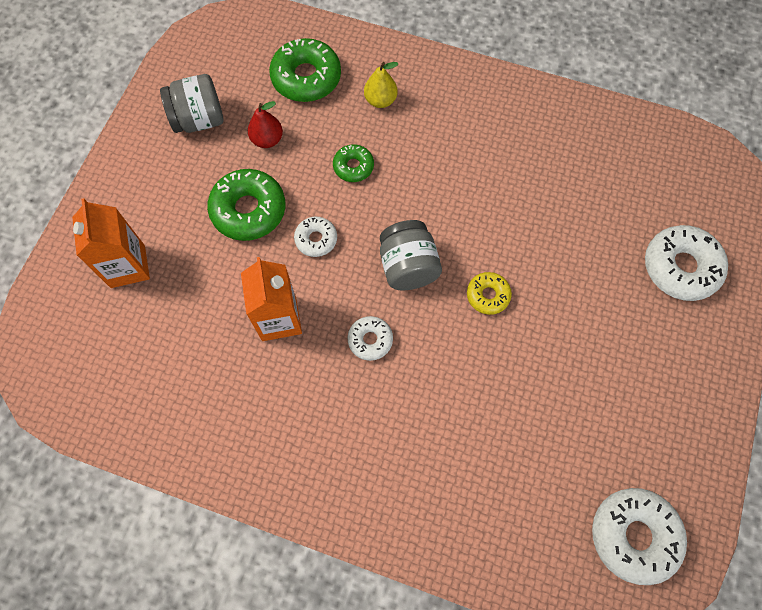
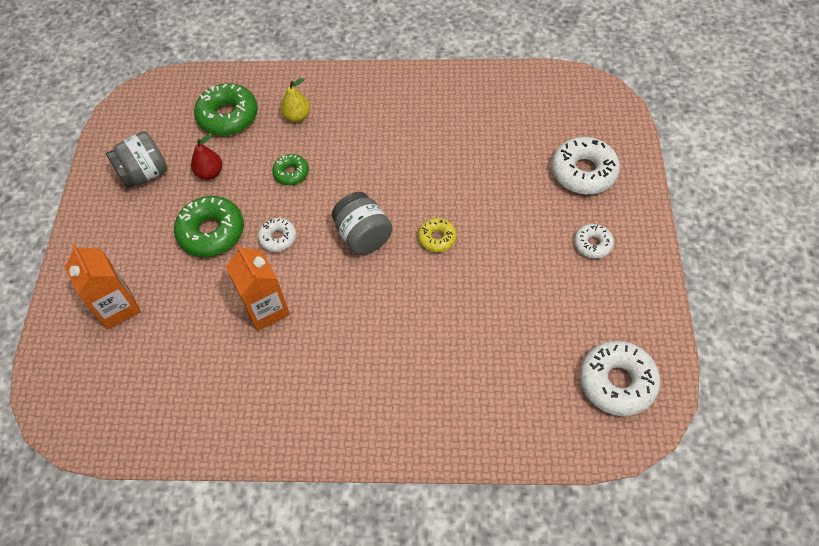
camera: 15 degrees left, 10 degrees down
(370, 340) = (350, 302): white donut -> white donut (592, 244)

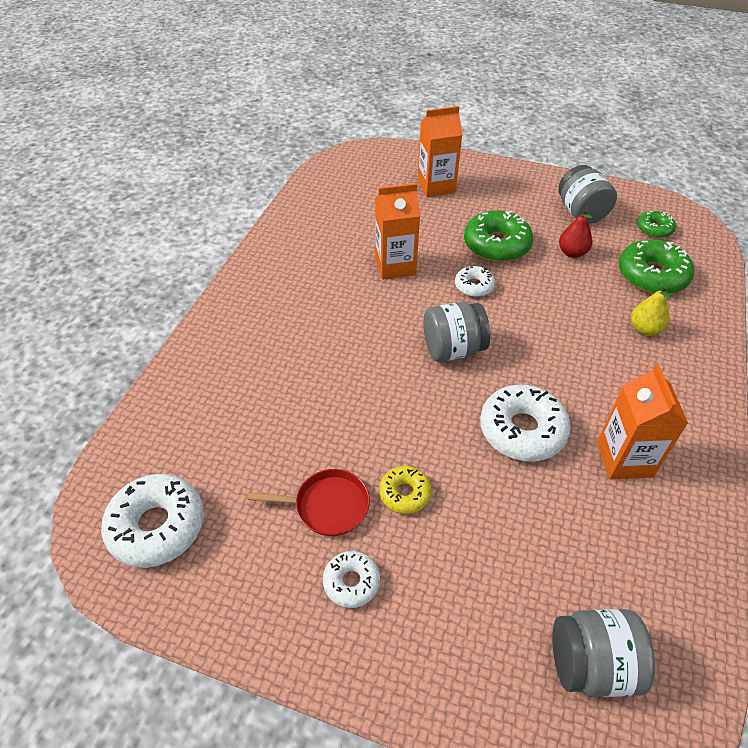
camera: 105 degrees right, 10 degrees down
(291, 173) = (558, 310): green donut -> green donut (654, 229)
(430, 118) = (624, 459): none -> orange carton
(437, 238) = (426, 412): yellow donut -> yellow donut (405, 493)
(546, 276) = (328, 506): none -> red pan
(578, 120) = (591, 664): none -> grey jar
(583, 172) = (481, 626): white donut -> white donut (522, 430)

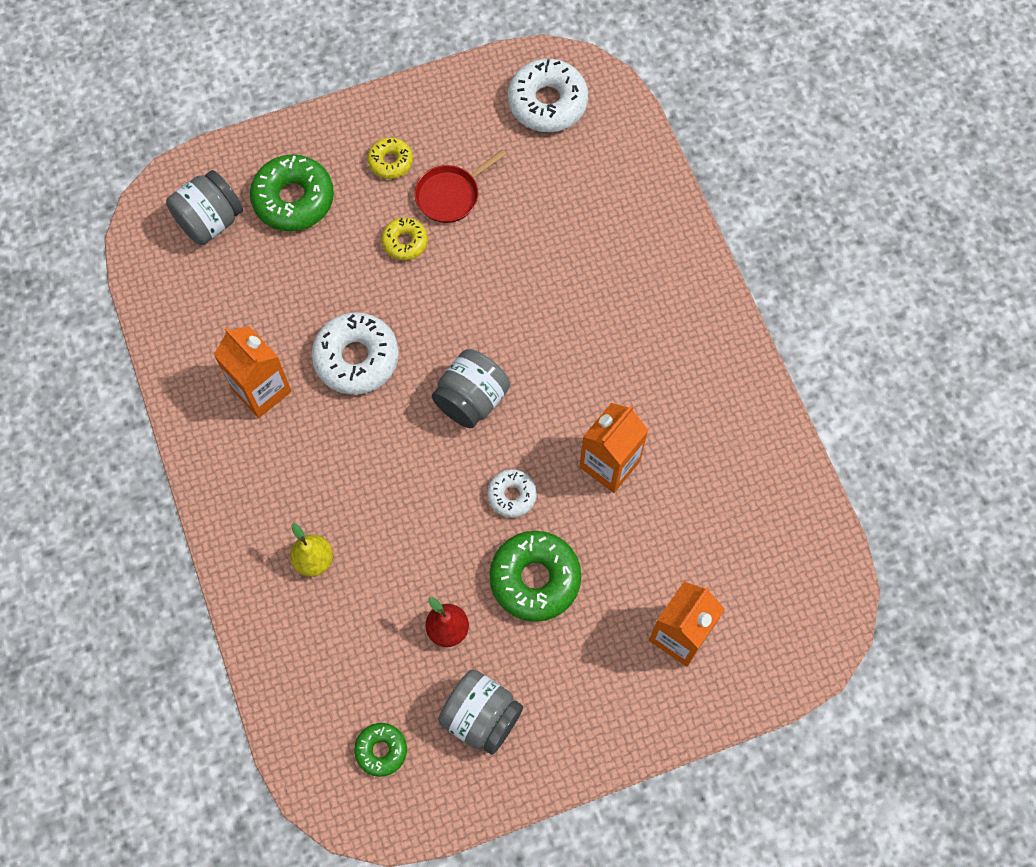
camera: 140 degrees right, 20 degrees up
(351, 582) = (390, 162): white donut -> yellow donut
(652, 275) = (344, 655): green donut -> green donut (293, 199)

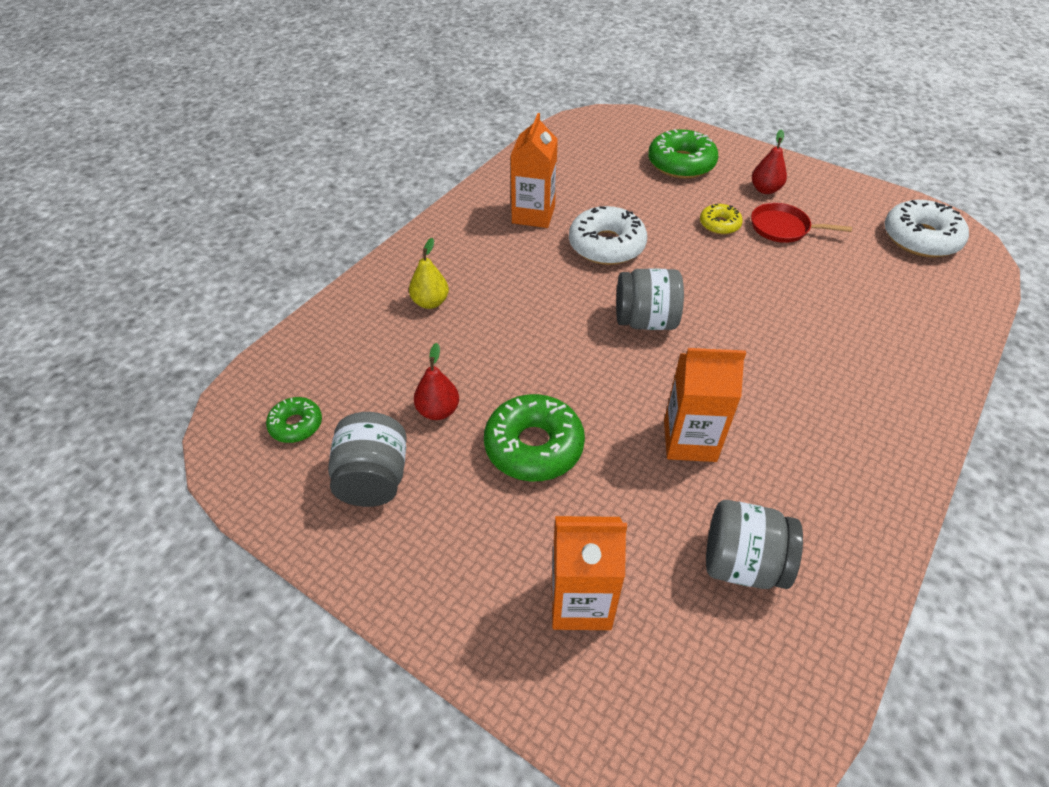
camera: 55 degrees right, 20 degrees down
(210, 221) = (622, 140): grey jar -> grey jar (742, 563)
(390, 162) = (765, 190): yellow donut -> red pear
(512, 495) = (593, 389): white donut -> none

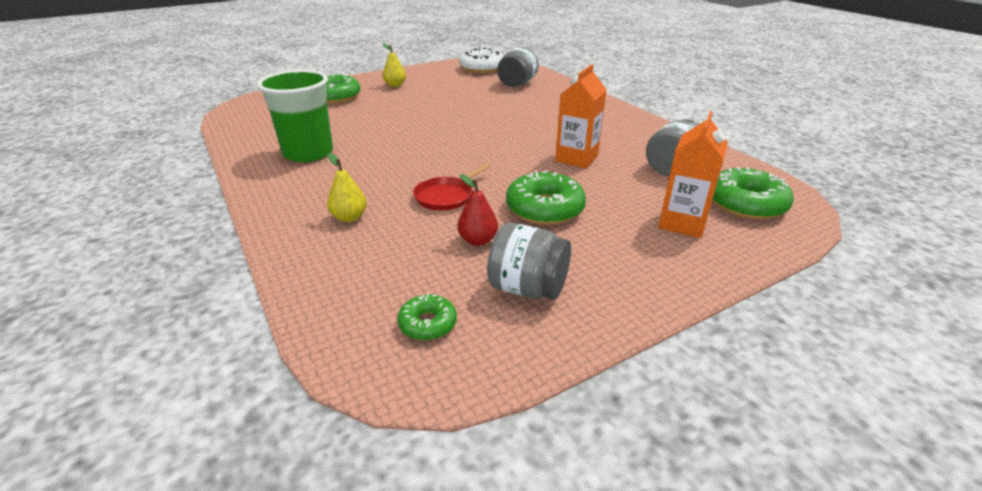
camera: 65 degrees left, 15 degrees down
(533, 215) = (308, 153): orange carton -> green cup
(606, 245) = (379, 138): white donut -> none
(645, 321) = (466, 145): grey jar -> grey jar (517, 84)
(687, 682) = (745, 204): none -> green donut
(719, 224) = (408, 103): yellow donut -> none
(765, 190) = (395, 85): red pear -> yellow pear
(782, 228) = (433, 91): red pan -> red pan (446, 196)

